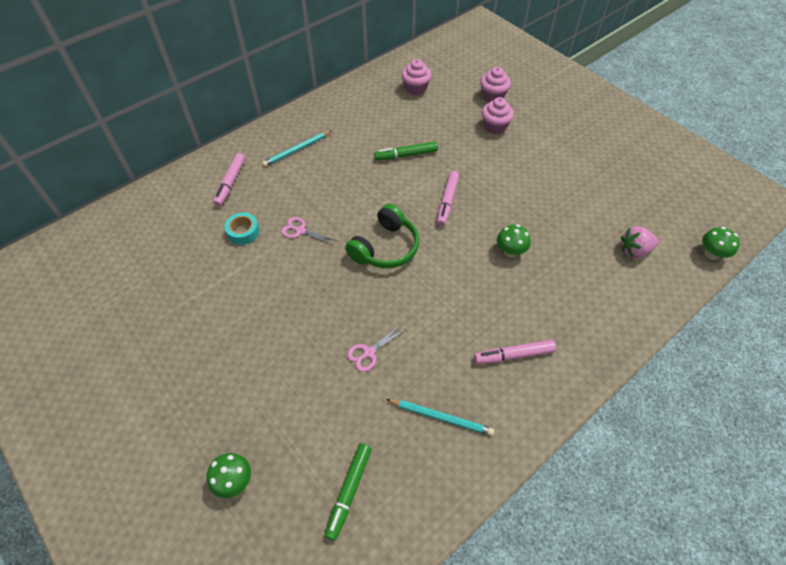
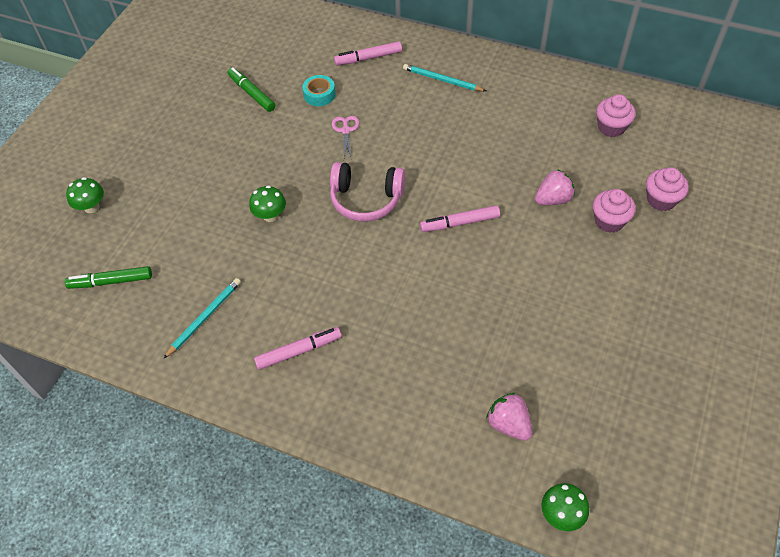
camera: 65 degrees right, 0 degrees up
(369, 353) = (243, 238): pink scissors -> none
(385, 247) = (366, 199): green headphones -> pink headphones
(406, 155) = (500, 163): green marker -> green marker (251, 93)
(441, 417) = (204, 318): turquoise pencil -> turquoise pencil turned 135 degrees counterclockwise
(458, 144) = (553, 199): none -> pink strawberry
(510, 251) = (428, 303): green mushroom -> green mushroom (270, 215)
(513, 355) = (298, 351): pink marker -> pink marker turned 105 degrees clockwise

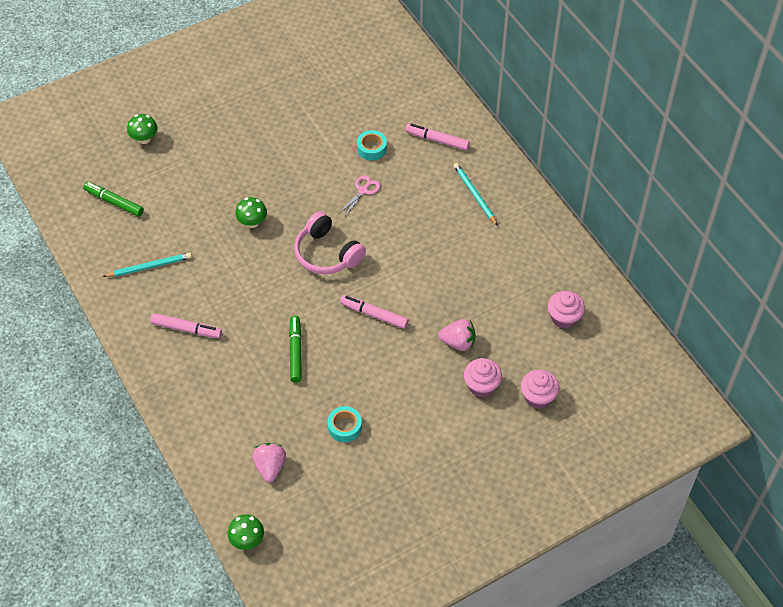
camera: 35 degrees right, 0 degrees up
(251, 93) = (324, 116): green marker -> green marker (295, 352)
(536, 336) = (344, 427): none -> turquoise tape

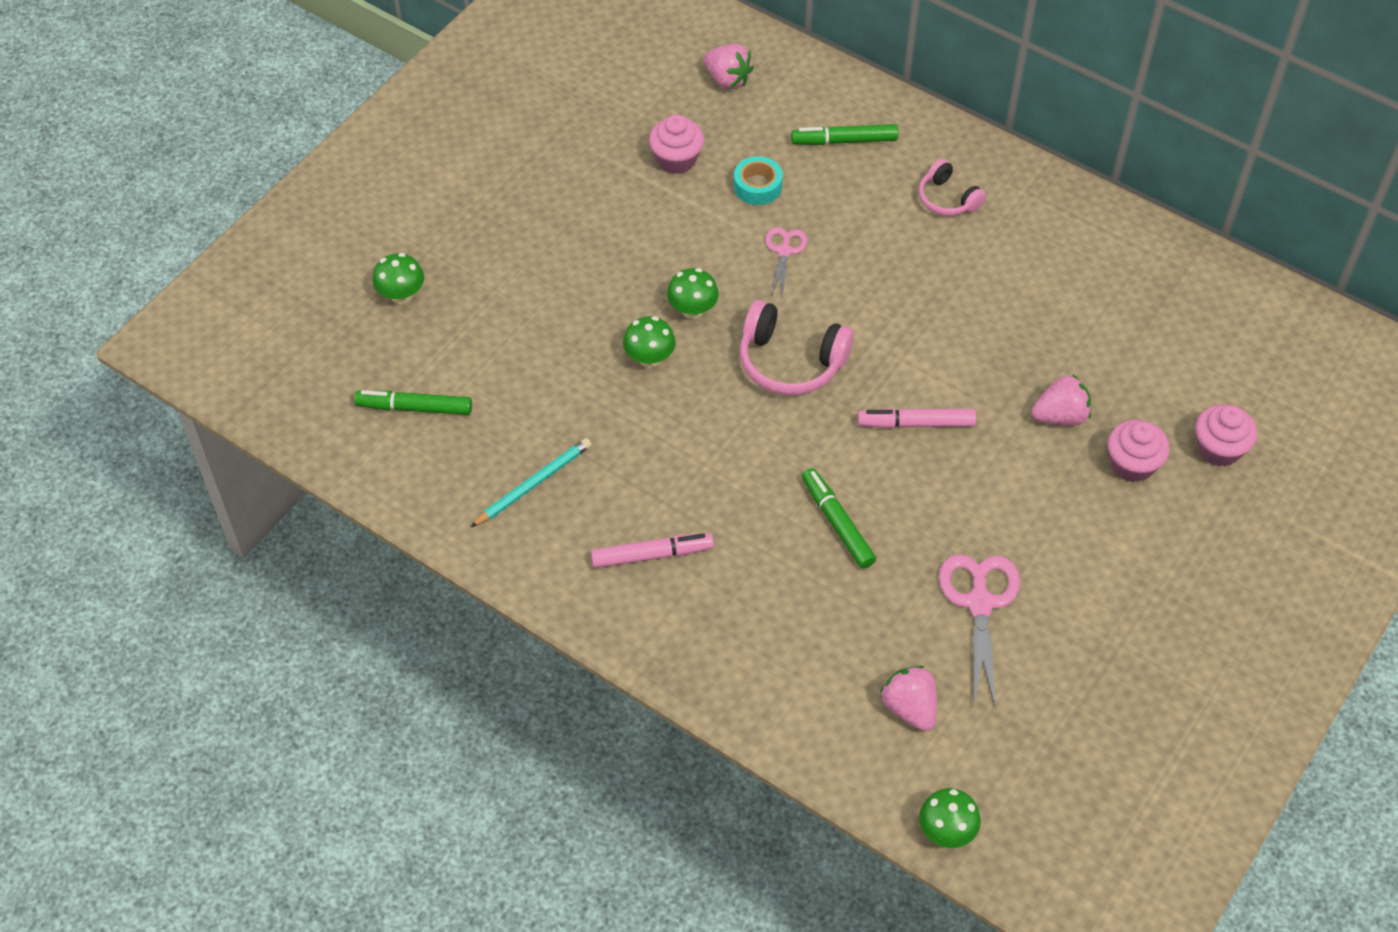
camera: 25 degrees left, 0 degrees up
(292, 204) = (692, 310): none -> green mushroom
(344, 427) = (979, 603): turquoise tape -> pink scissors
(394, 82) = (727, 79): none -> pink strawberry
(437, 140) = (844, 141): pink marker -> green marker
(474, 195) = (947, 199): turquoise pencil -> pink headphones
(564, 318) = (1181, 324): pink cupcake -> pink cupcake (676, 159)

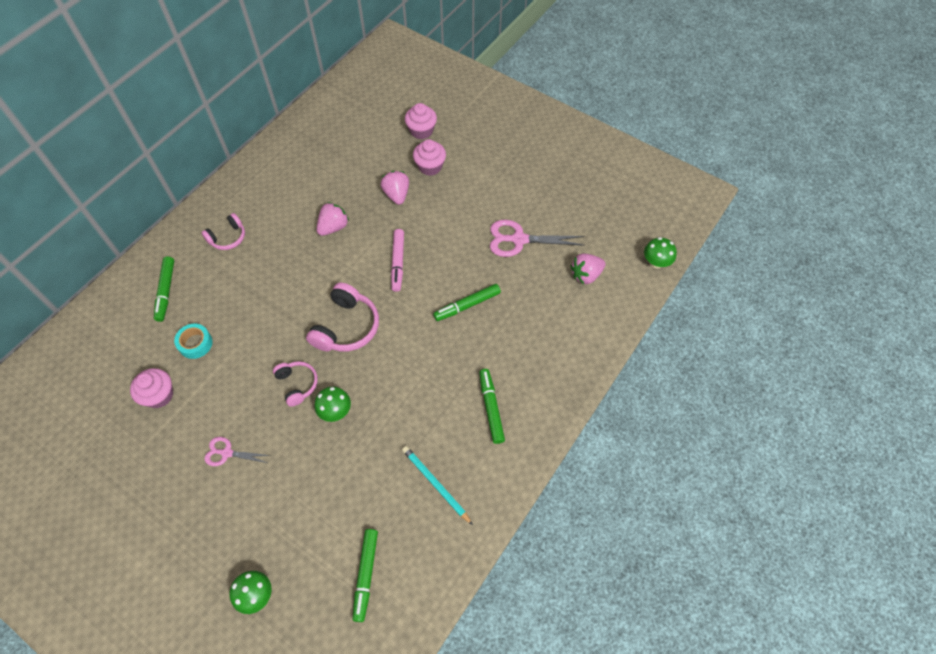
camera: 90 degrees left, 5 degrees up
(651, 555) = (491, 408): pink marker -> green marker
(692, 310) = (297, 384): green mushroom -> pink headphones
(727, 79) = (89, 361): pink strawberry -> pink strawberry (333, 227)
(784, 251) = (255, 328): pink scissors -> pink scissors (227, 453)

